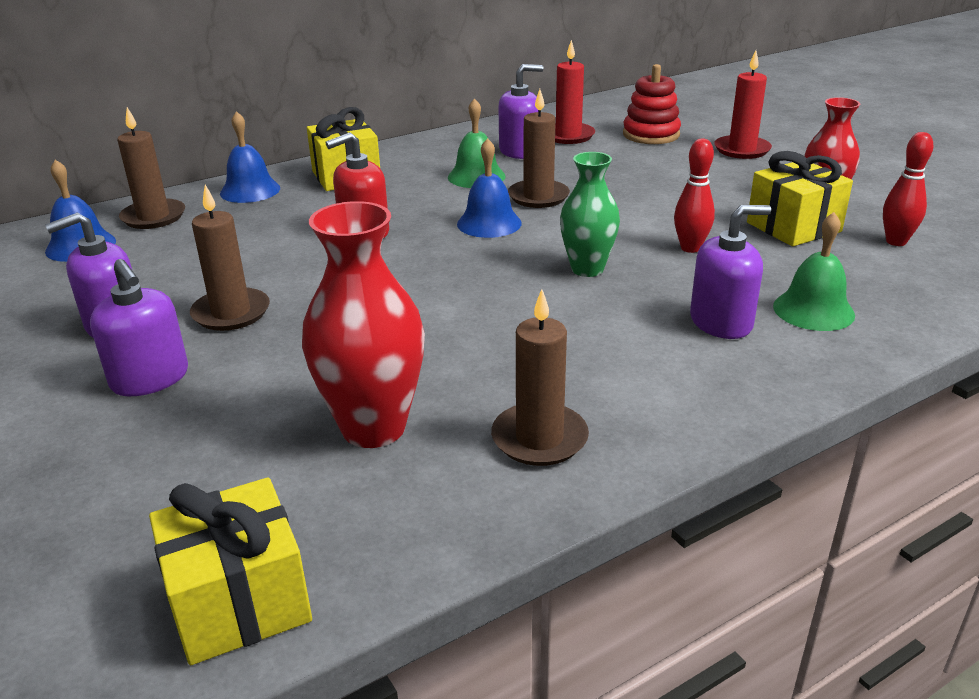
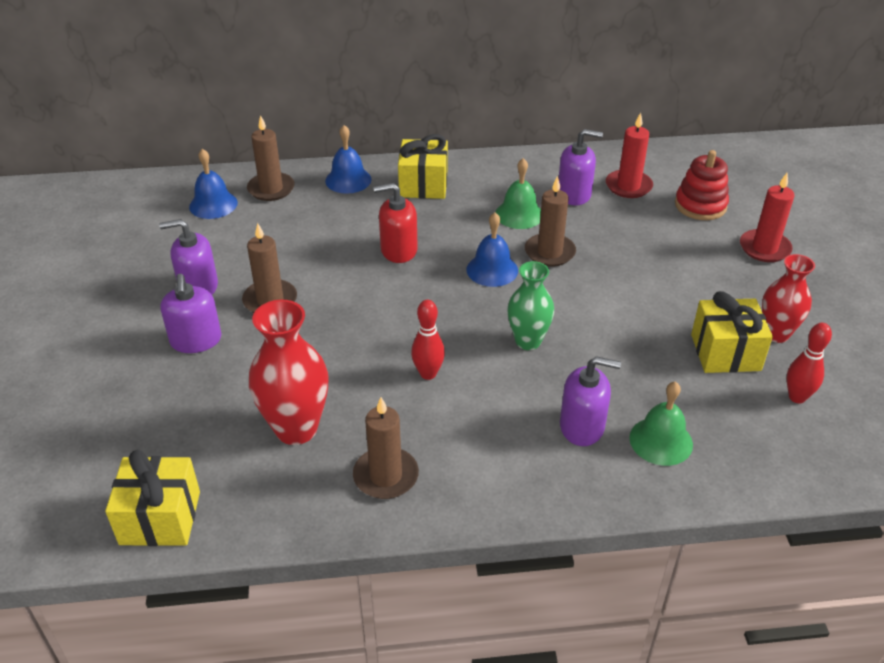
camera: 25 degrees right, 10 degrees up
(690, 248) = (622, 346): red bowling pin -> red bowling pin (428, 374)

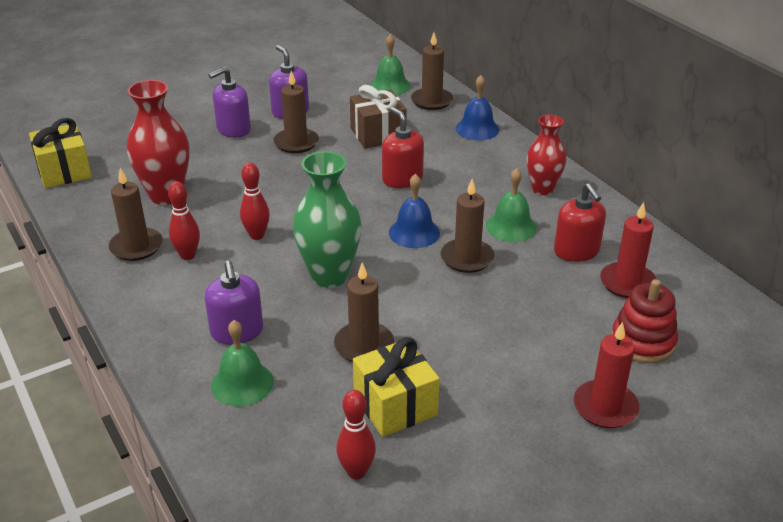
camera: 65 degrees right, 5 degrees down
(213, 204) = (390, 85): blue bell -> green bell
(303, 241) = (378, 134): none -> brown gift
(423, 185) = (506, 165): yellow gift -> none
(430, 435) = (188, 255): none -> red bowling pin
(528, 341) = (329, 276): green vase -> green vase, size x1.51
(574, 194) = (576, 251): purple soap dispenser -> red soap dispenser
(641, 348) = (364, 345): none -> brown candle
(776, 334) = (452, 440): red vase -> red vase (542, 189)

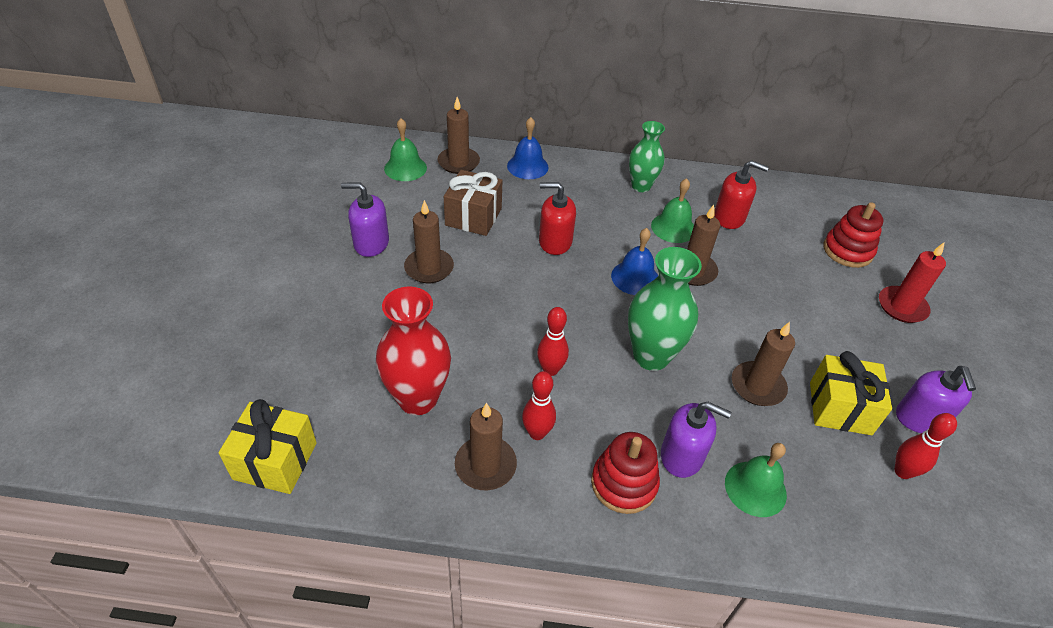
camera: 55 degrees left, 10 degrees up
(180, 313) = (624, 483): none -> red stacking toy
(233, 129) = (355, 294): purple soap dispenser -> purple soap dispenser (920, 418)
(542, 189) = (641, 186): red vase -> green vase
(627, 283) = (782, 219): red candle -> none

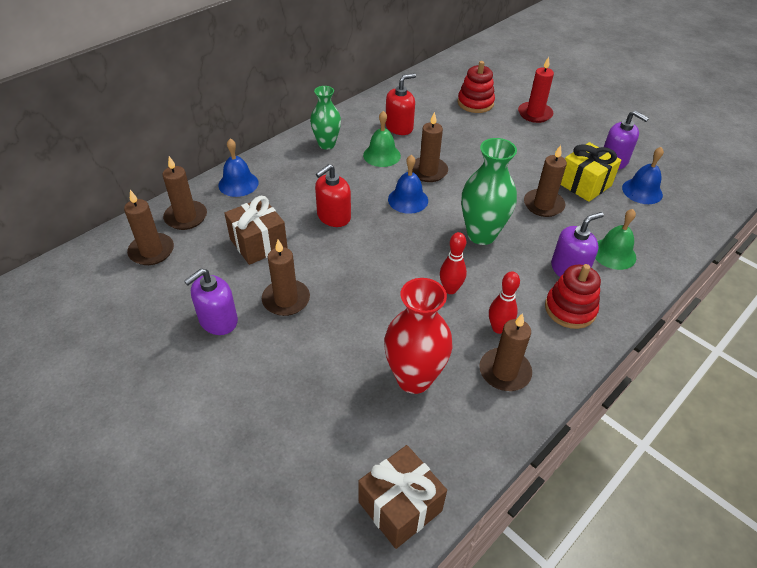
camera: 50 degrees left, 0 degrees up
(275, 461) = (400, 506): yellow gift -> brown gift
(405, 168) = (151, 251): green bell -> brown candle
(902, 472) = (642, 191): red bowling pin -> blue bell

